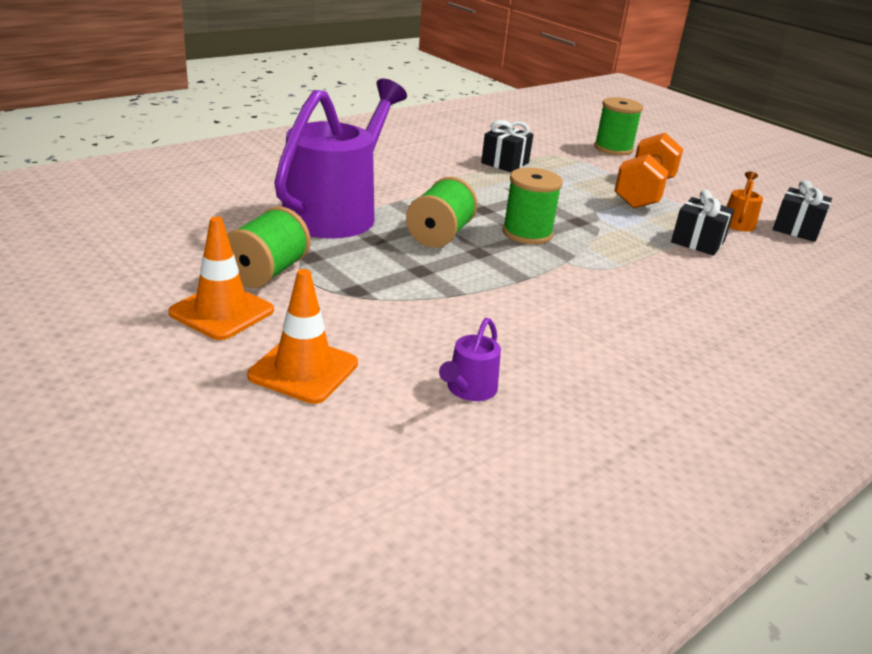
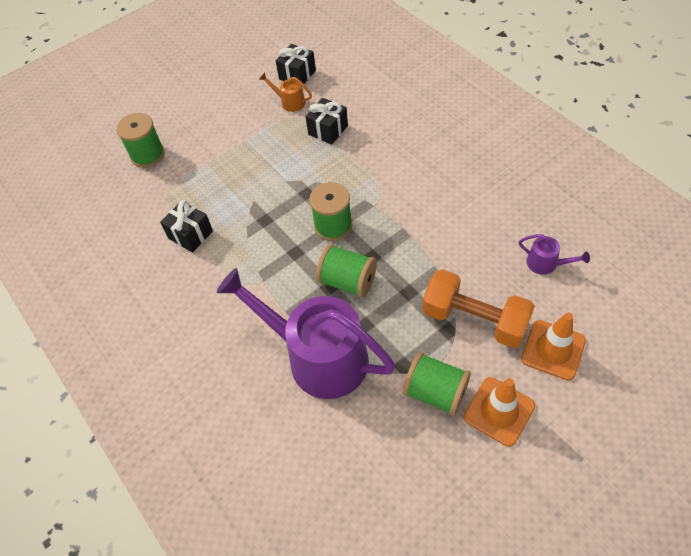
camera: 80 degrees left, 25 degrees up
(643, 192) = (244, 147): orange dumbbell -> orange dumbbell (474, 320)

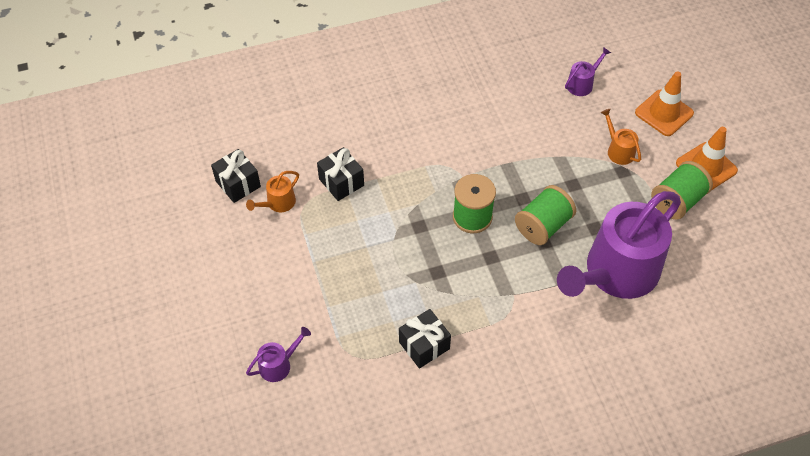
camera: 75 degrees left, 0 degrees up
(147, 155) = (278, 364): green spool -> purple watering can
(474, 320) = (618, 150): orange dumbbell -> orange watering can

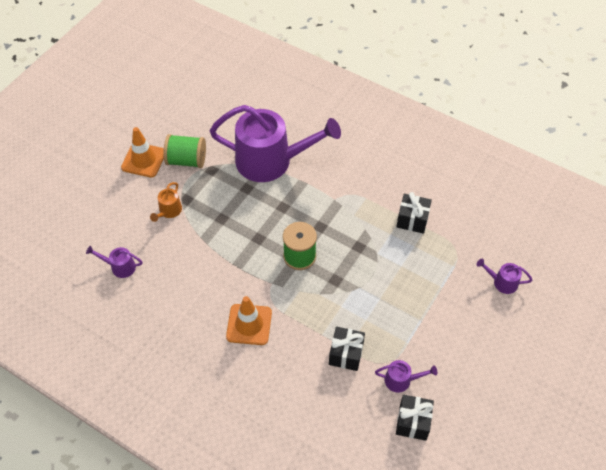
camera: 130 degrees left, 0 degrees up
(278, 203) = (401, 380): orange watering can -> purple watering can
(543, 226) = (270, 215): green spool -> none
(664, 113) = (111, 205): orange traffic cone -> orange traffic cone (249, 324)

